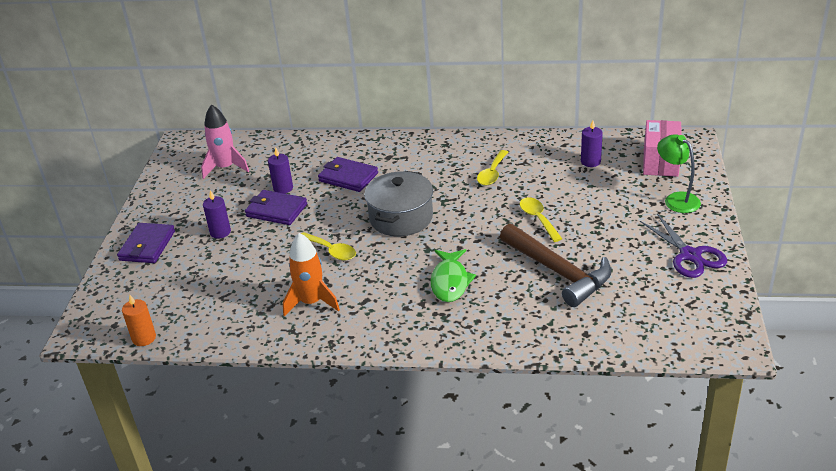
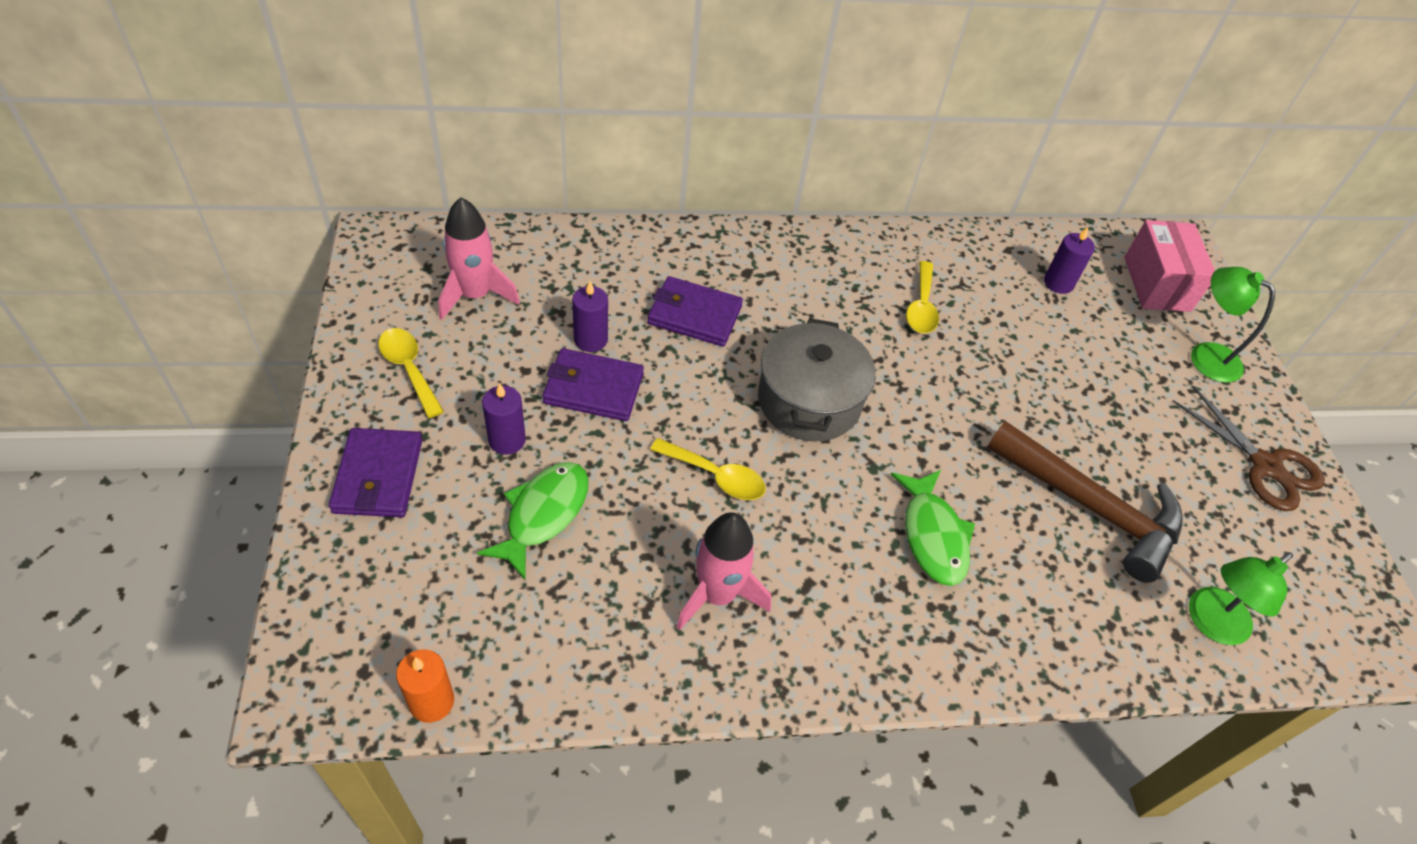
camera: 20 degrees left, 15 degrees up
(228, 264) = (543, 514): none -> green fish
(311, 302) = (717, 594): orange rocket -> pink rocket
(538, 219) = (1022, 398): yellow spoon -> yellow spoon (409, 369)
(610, 329) = (1210, 623): none -> green lamp
(690, 255) = (1265, 466): purple scissors -> brown scissors

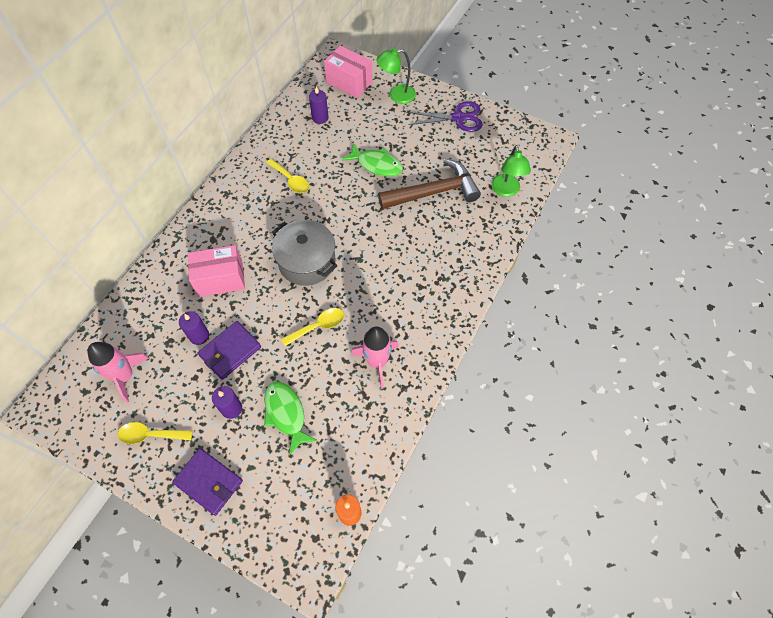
camera: 50 degrees left, 10 degrees up
(694, 315) = (220, 279): purple wallet -> pink box
(933, 536) = (406, 259): green fish -> green fish (376, 164)
(1265, 466) = (458, 118): brown scissors -> purple scissors

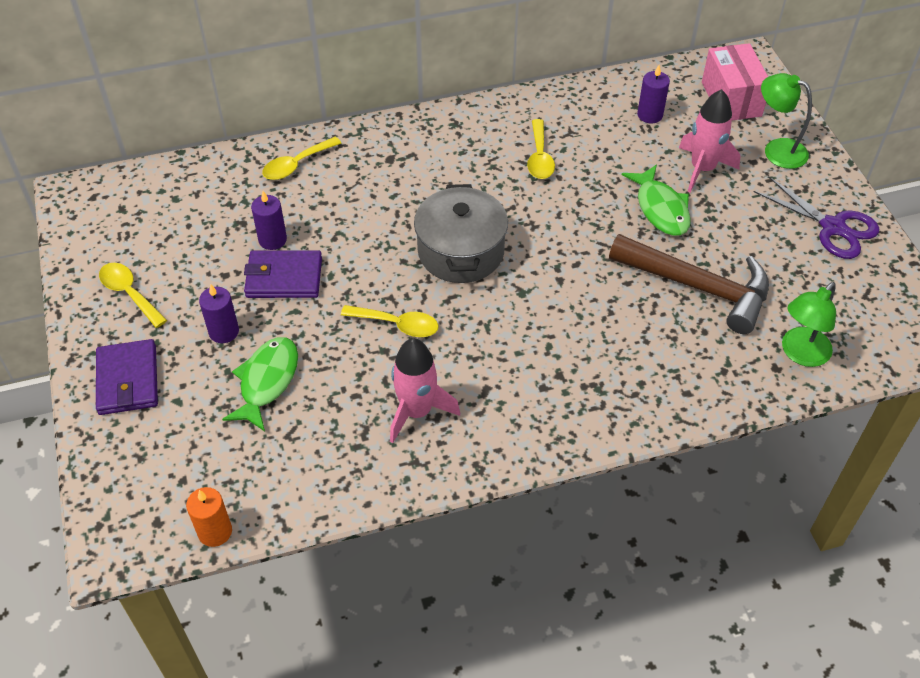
camera: 45 degrees right, 10 degrees down
(125, 376) = (168, 223): pink rocket -> pink rocket (702, 169)
(163, 283) = (296, 165): none -> yellow spoon
(220, 279) = (353, 202): pink box -> none

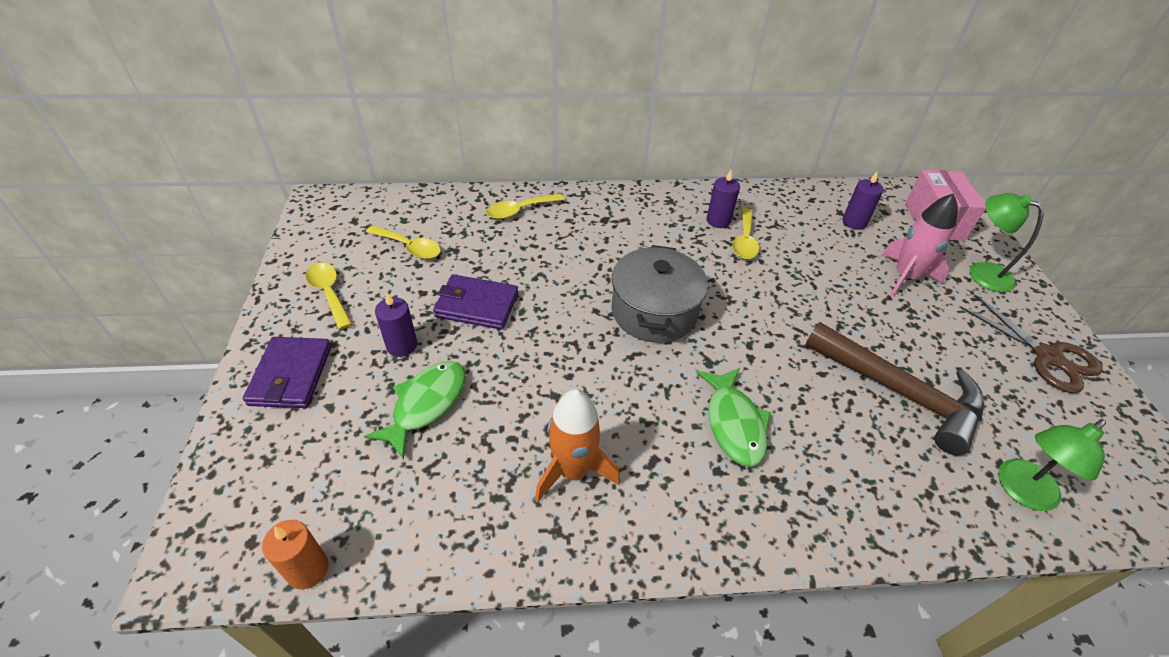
camera: 10 degrees right, 5 degrees down
(272, 240) = (477, 269): purple candle -> purple candle (718, 220)
(397, 325) = (575, 371): yellow spoon -> yellow spoon (409, 247)
(417, 411) = (573, 470): pink rocket -> orange rocket
(660, 209) = (861, 306): green fish -> green fish (734, 423)
(833, 227) = (1047, 356): purple scissors -> brown scissors

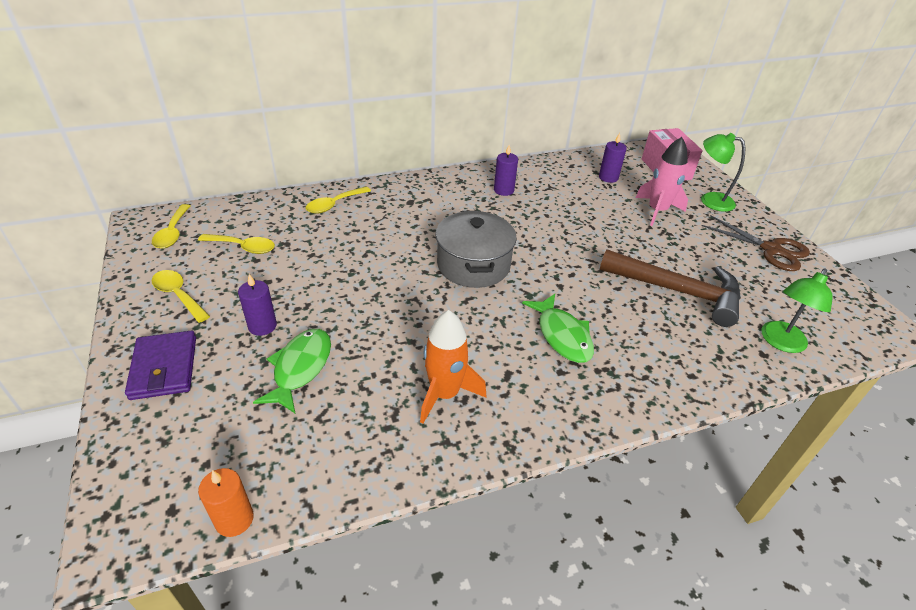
camera: 15 degrees left, 5 degrees down
(476, 305) = (320, 283): purple wallet -> none
(744, 241) = (529, 202): yellow spoon -> yellow spoon (172, 233)

